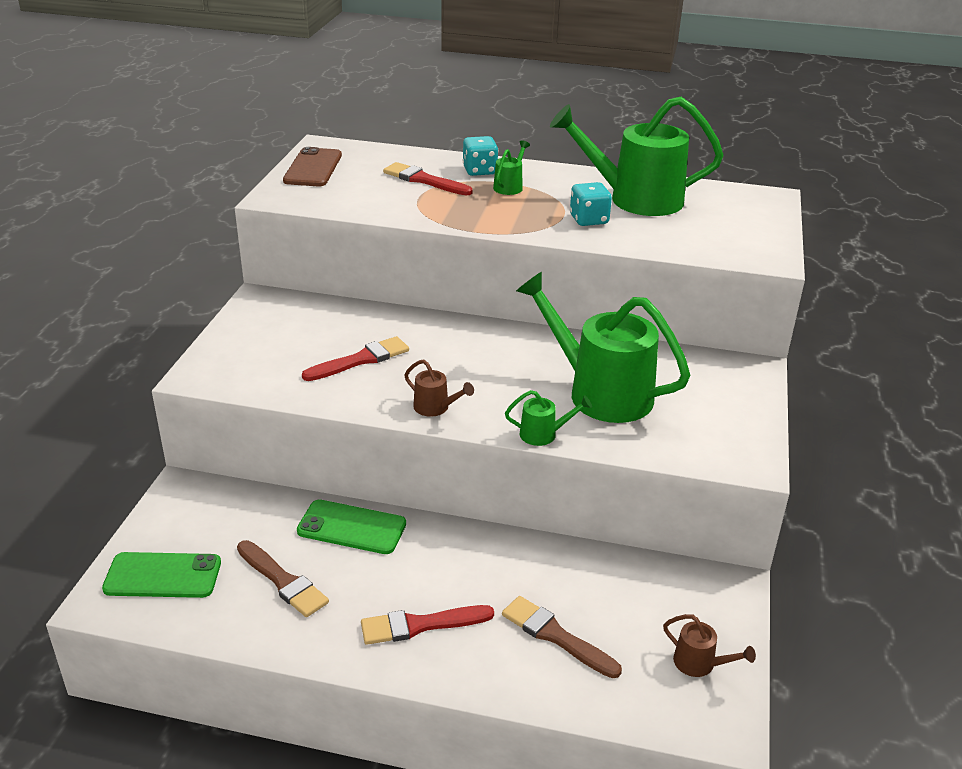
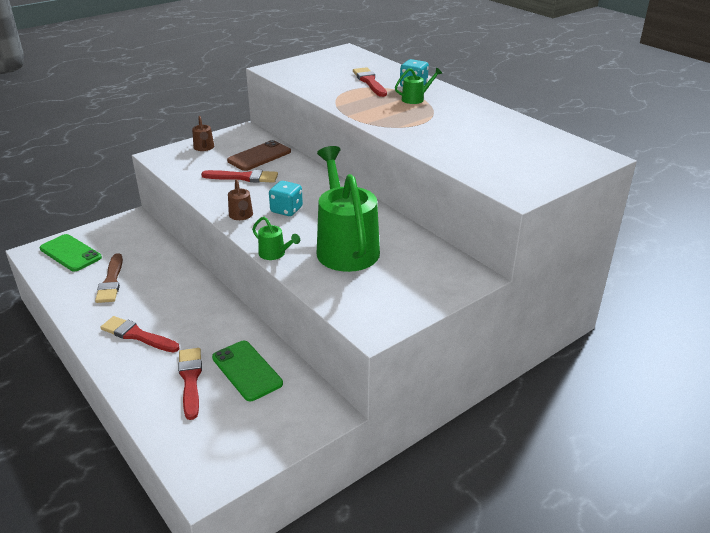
camera: 40 degrees right, 0 degrees up
(313, 168) = (319, 60): brown phone -> brown phone (259, 156)
(352, 527) = (175, 273): green phone -> green phone (247, 370)
(556, 636) = (190, 380): brown brush -> red brush
(589, 220) = (431, 131): turquoise dice -> turquoise dice (286, 210)
(634, 199) = (487, 129): green watering can -> none
(700, 664) = (242, 442): brown watering can -> brown watering can (204, 148)

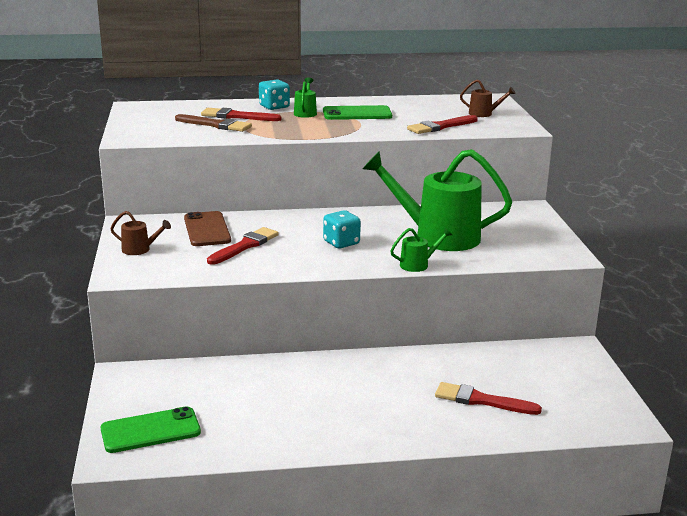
camera: 60 degrees left, 10 degrees down
(111, 281) = (253, 413): brown brush -> brown brush (215, 125)
(137, 335) = (380, 415): red brush -> red brush (440, 126)
(241, 216) = (327, 263): brown watering can -> brown watering can (484, 114)
(247, 370) = (491, 369): green phone -> green phone (357, 114)

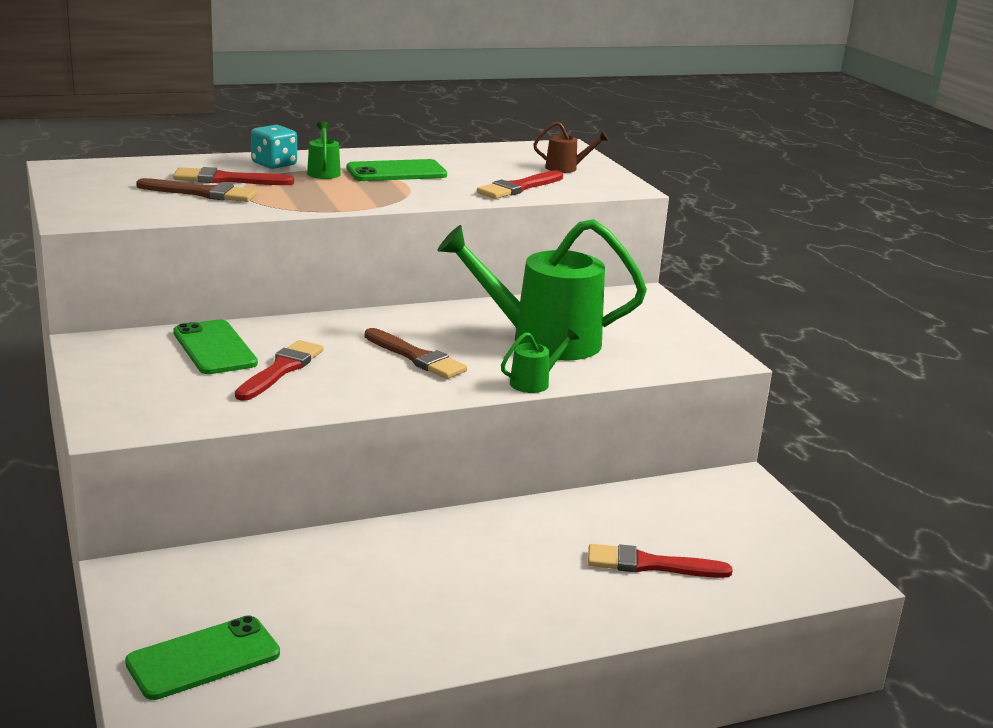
camera: 15 degrees left, 0 degrees up
(140, 250) = (126, 385): brown watering can -> none
(207, 229) = (214, 348): brown phone -> green phone
(341, 243) = (416, 357): turquoise dice -> brown brush

